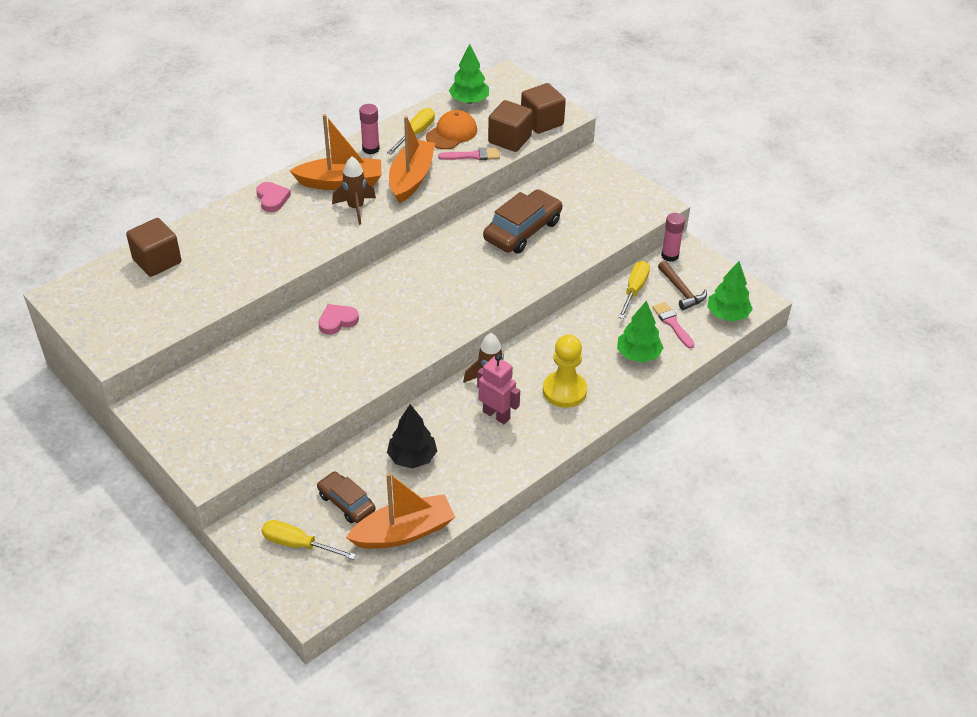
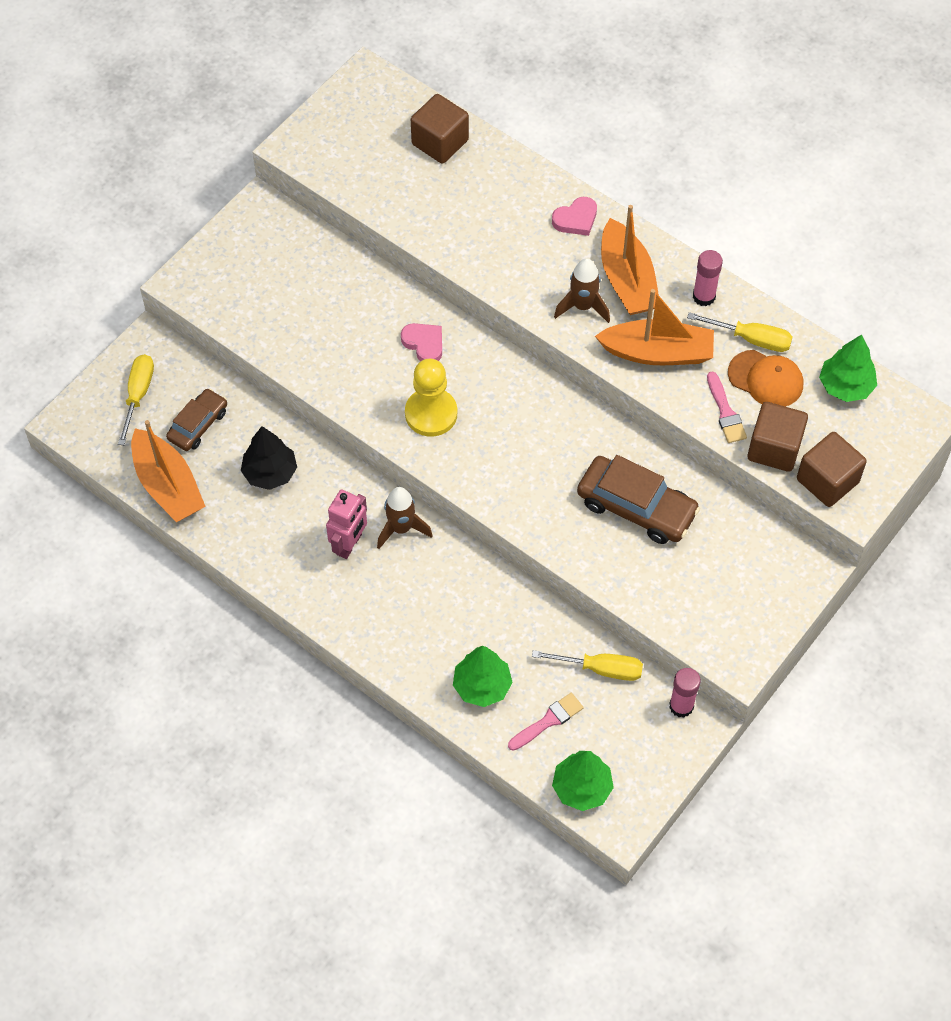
camera: 80 degrees right, 15 degrees up
(564, 391) = (402, 610): yellow pawn -> yellow pawn (431, 414)
(681, 291) = (613, 727): brown hammer -> none

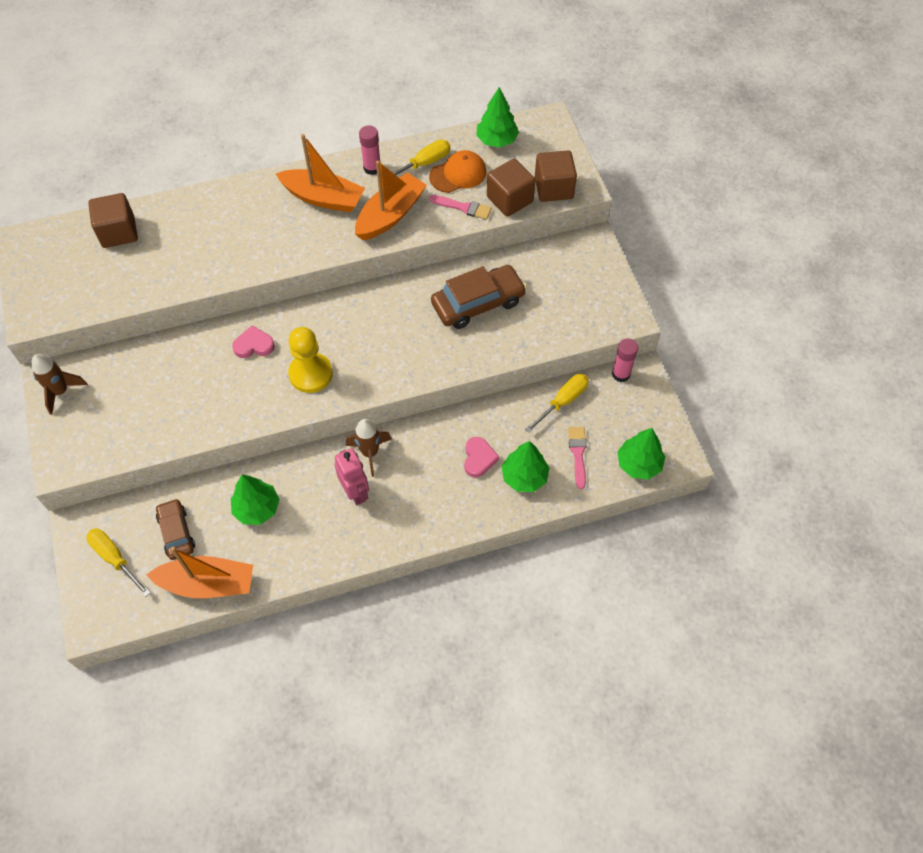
camera: 55 degrees left, 0 degrees up
(270, 473) = (257, 508): black tree -> green tree
(576, 219) = (252, 197): pink heart -> pink heart (479, 458)
(583, 306) = (320, 232): brown rocket -> brown rocket (60, 391)

